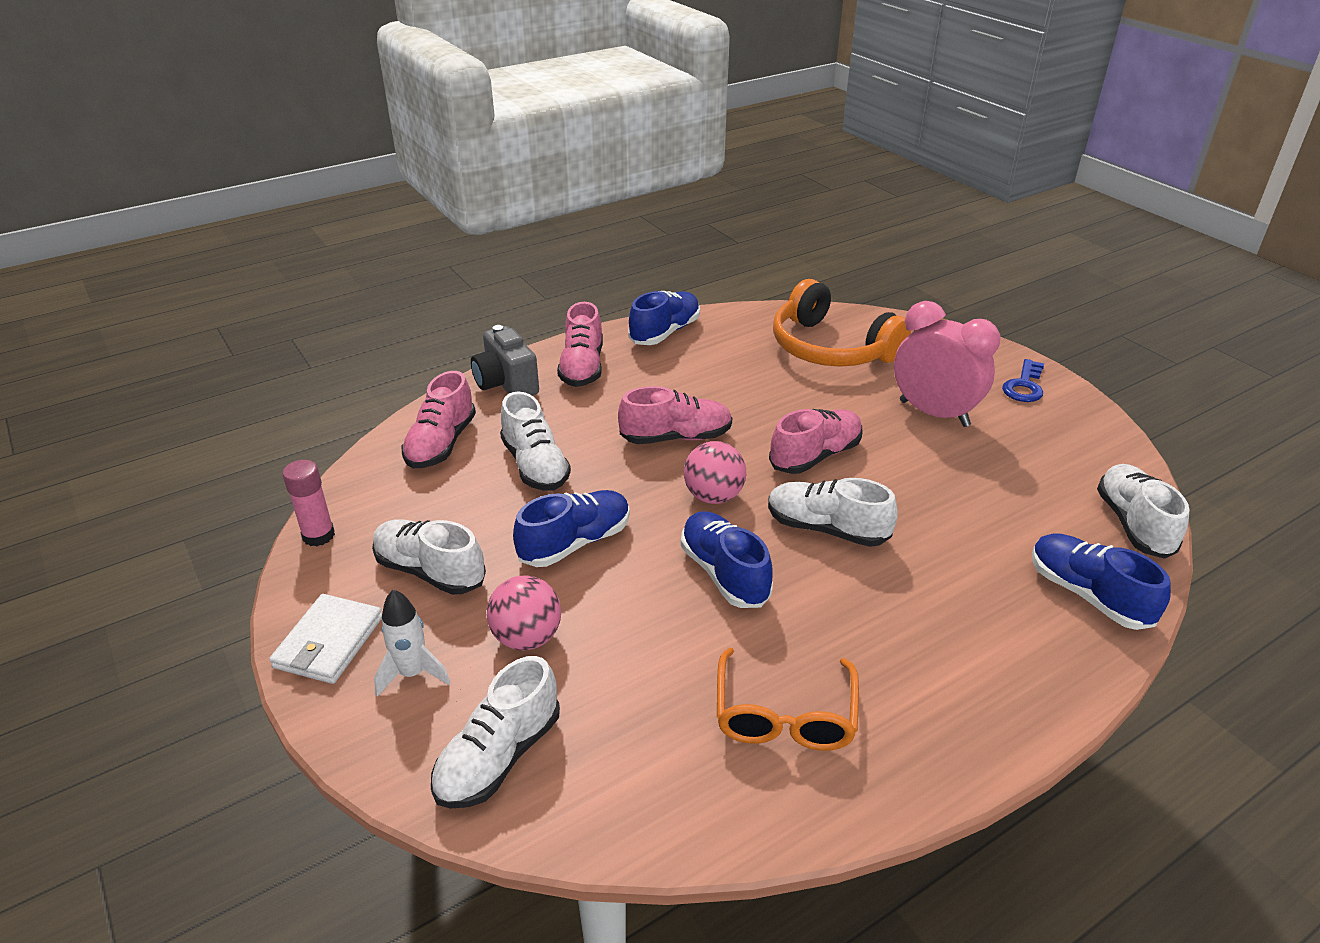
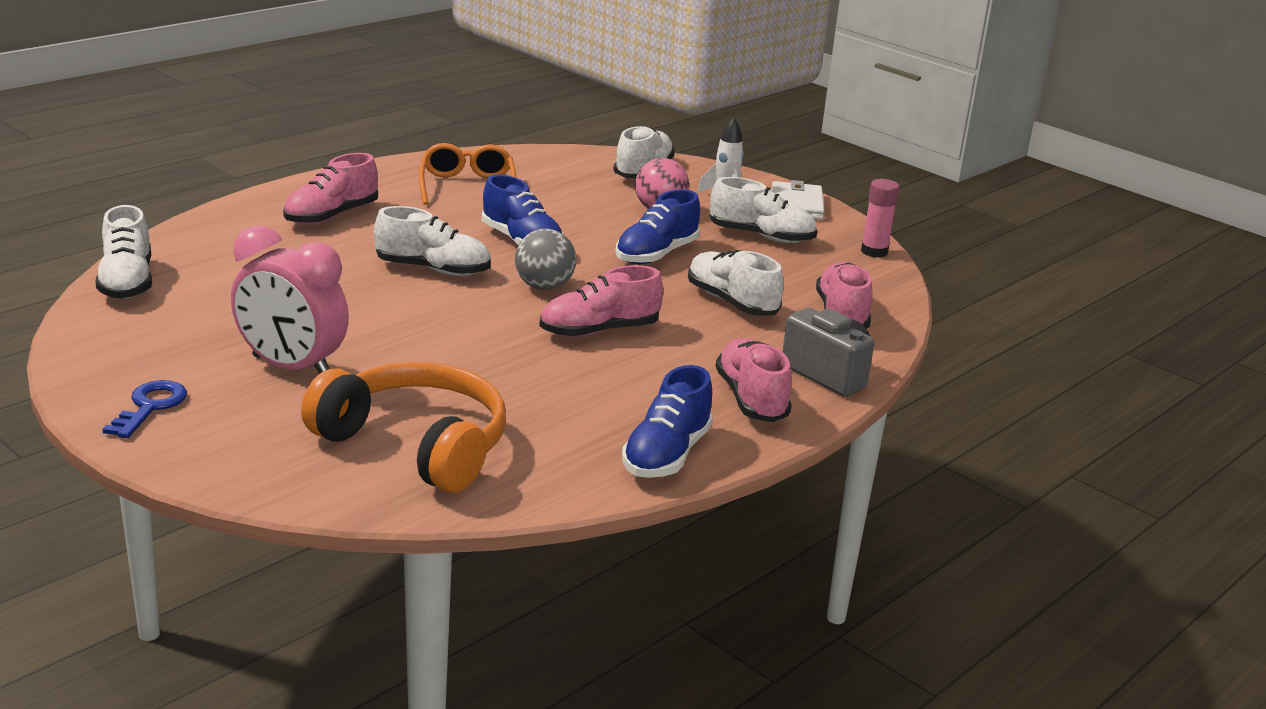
camera: 165 degrees right, 10 degrees down
(713, 496) = (544, 287): pink ball -> grey ball
(815, 456) = (442, 321): pink shoe -> pink shoe (331, 216)
(1088, 595) = (211, 240): blue shoe -> none

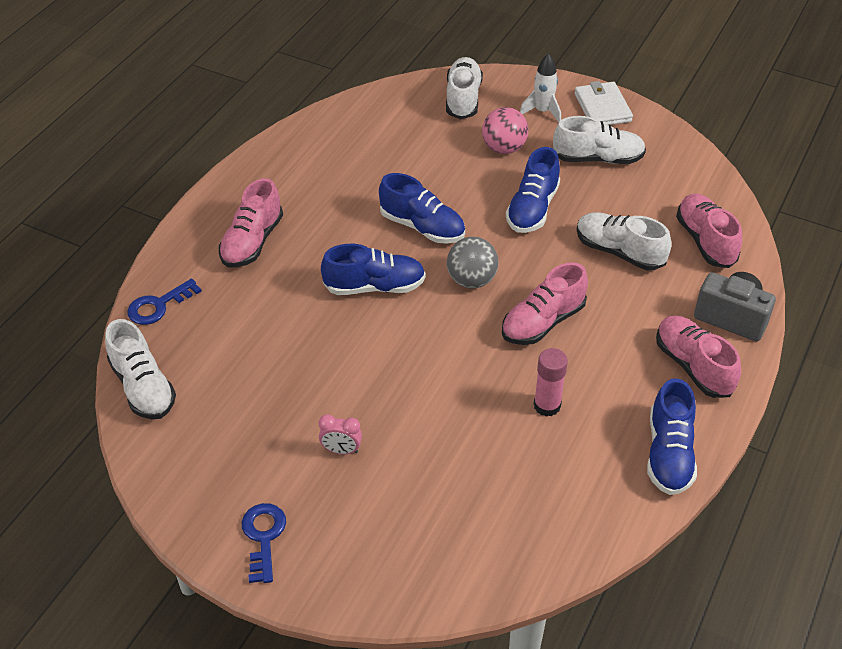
camera: 15 degrees left, 20 degrees up
(195, 235) = (158, 306): none -> blue key
(292, 368) = (341, 450): pink clock -> pink clock, size x0.43
(415, 445) = (487, 509): orange headphones -> none
(433, 269) = (374, 286): white shoe -> blue shoe
(467, 186) = (337, 165): orange glasses -> none
(874, 252) = (689, 151): pink glue stick -> pink glue stick (547, 405)

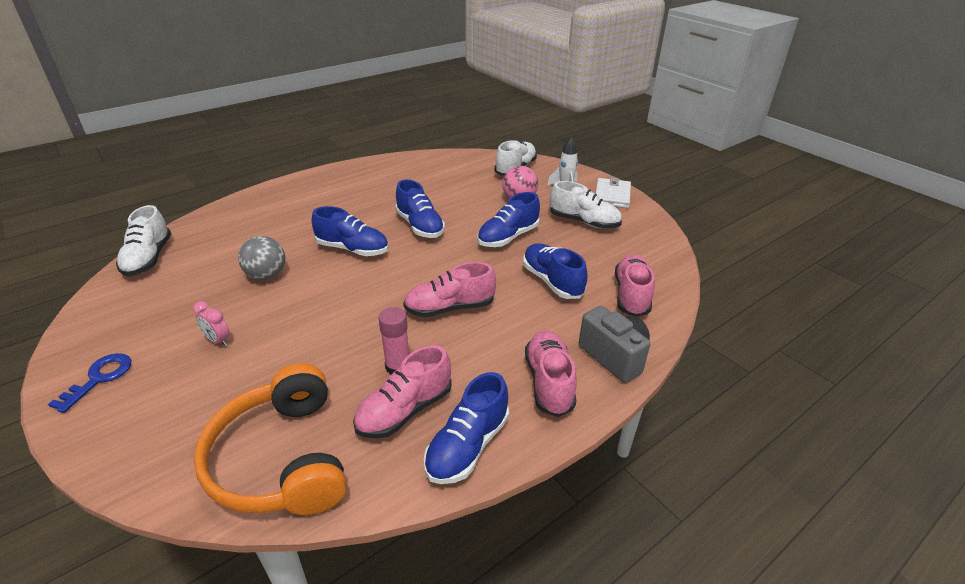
camera: 25 degrees right, 10 degrees down
(158, 306) = (212, 219): blue key -> none
(252, 242) = (305, 204): pink shoe -> pink shoe (405, 410)
(471, 280) = (423, 265): grey ball -> grey ball (267, 275)
(523, 531) = (282, 459): none -> orange headphones
(619, 252) = (552, 281): white shoe -> blue shoe

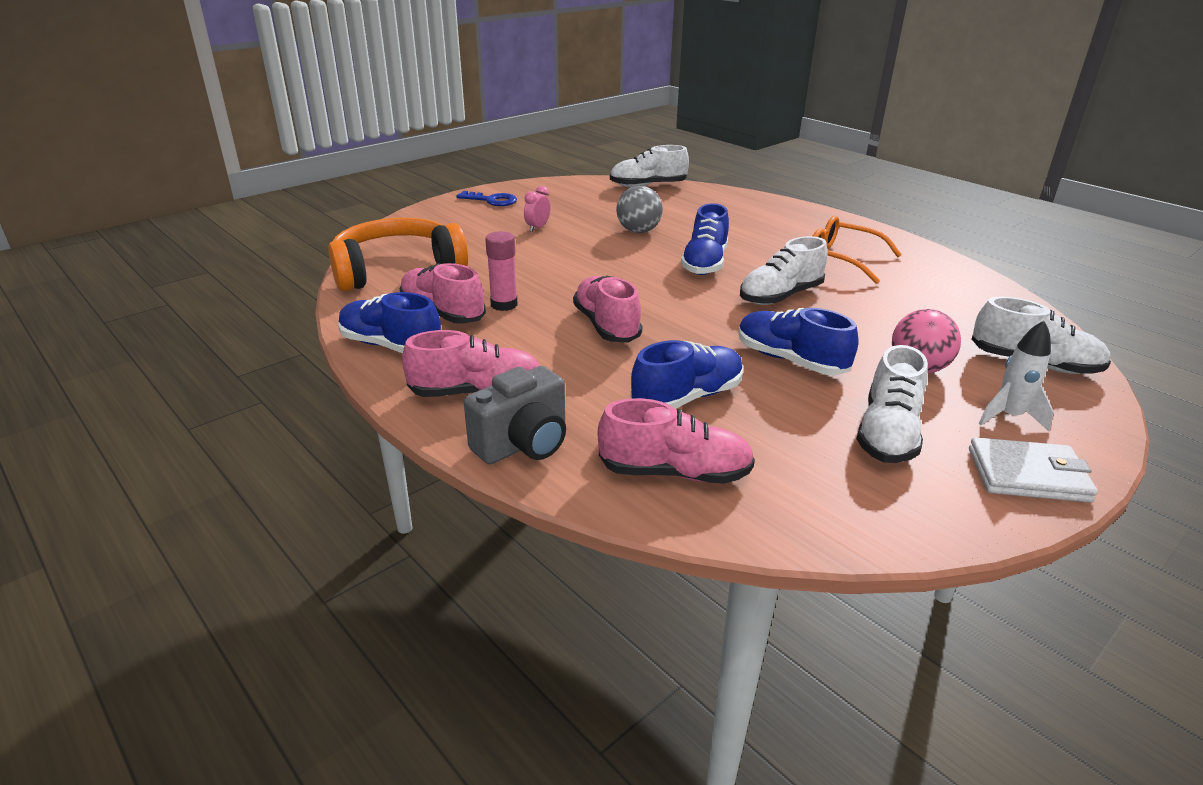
camera: 85 degrees right, 5 degrees down
(370, 193) = (842, 259): none -> orange glasses
(420, 226) = (780, 296): blue shoe -> white shoe

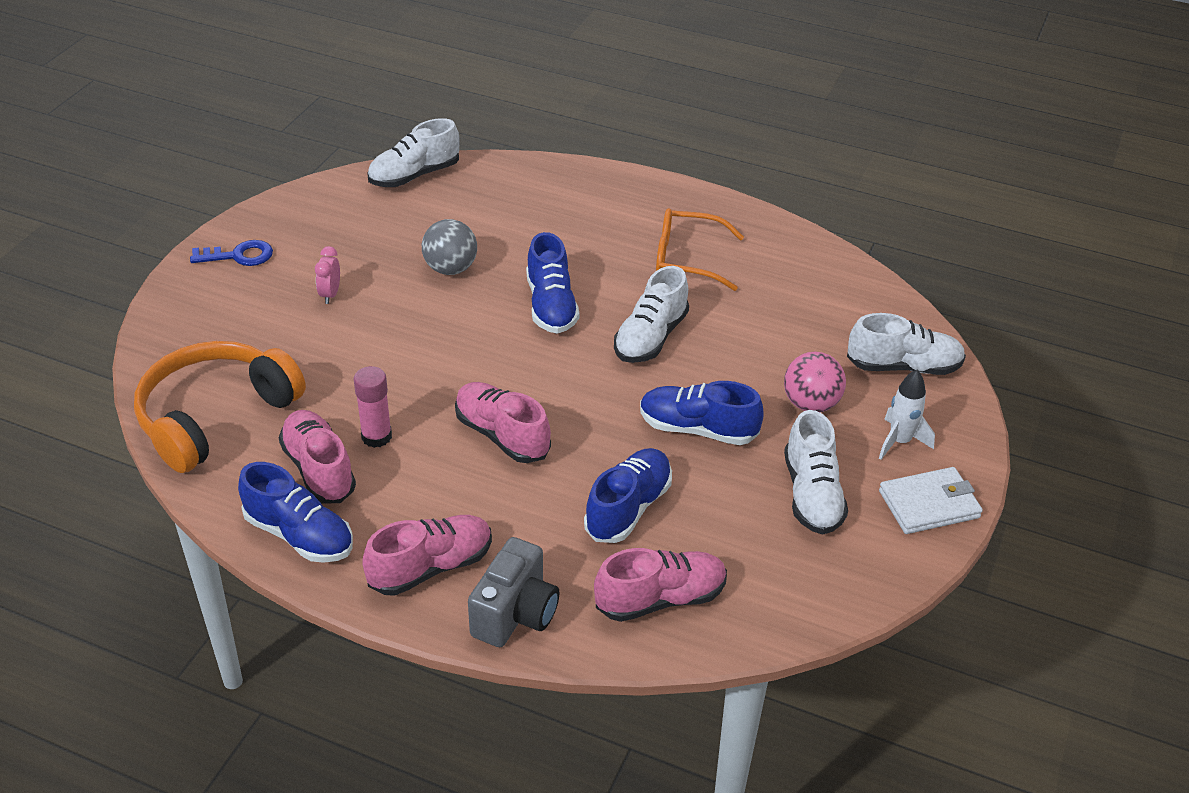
camera: 25 degrees left, 10 degrees up
(391, 346) = (299, 535): blue shoe -> blue shoe turned 150 degrees counterclockwise
(442, 313) = (319, 469): pink shoe -> pink shoe turned 45 degrees clockwise

